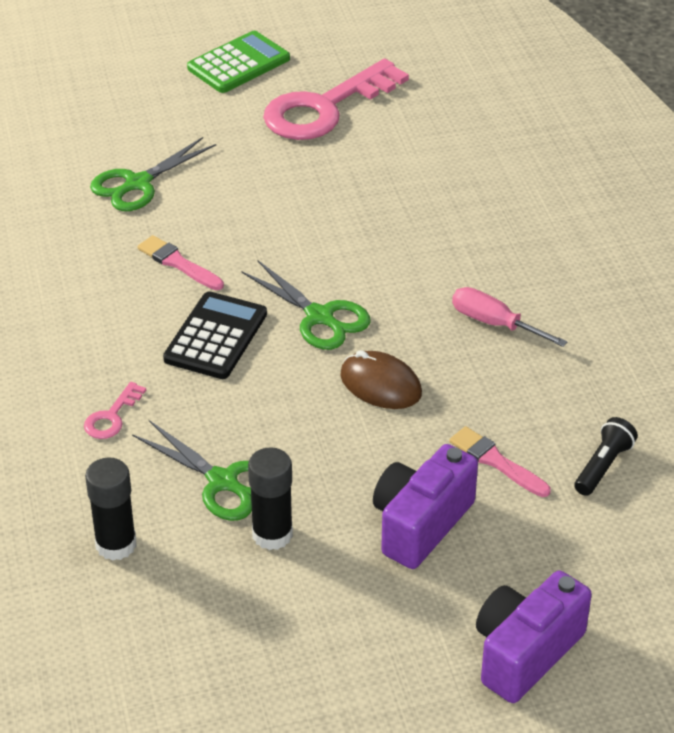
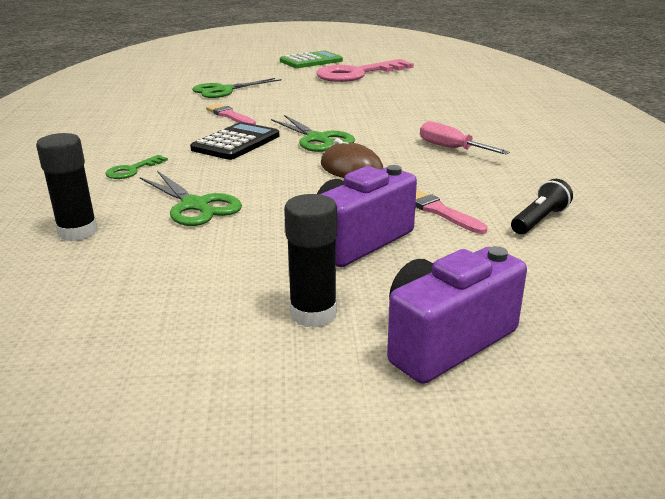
camera: 10 degrees right, 15 degrees down
(112, 417) = (132, 170): pink key -> green key
(272, 534) = (218, 237): black glue stick -> black glue stick (313, 314)

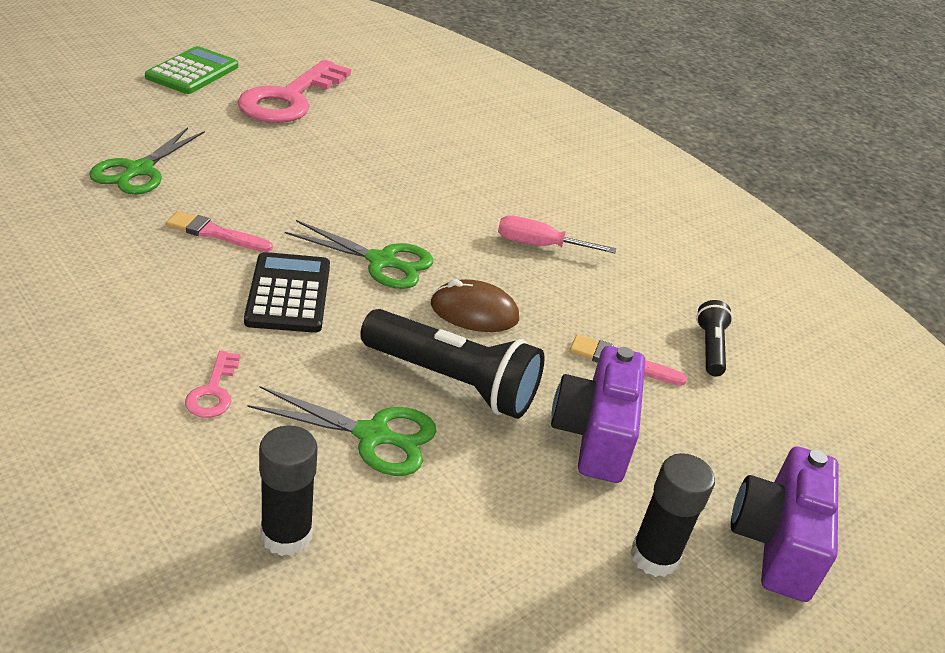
camera: 40 degrees left, 10 degrees up
(132, 170) = (213, 391): green key -> pink key
(286, 195) = (452, 382): none -> black flashlight

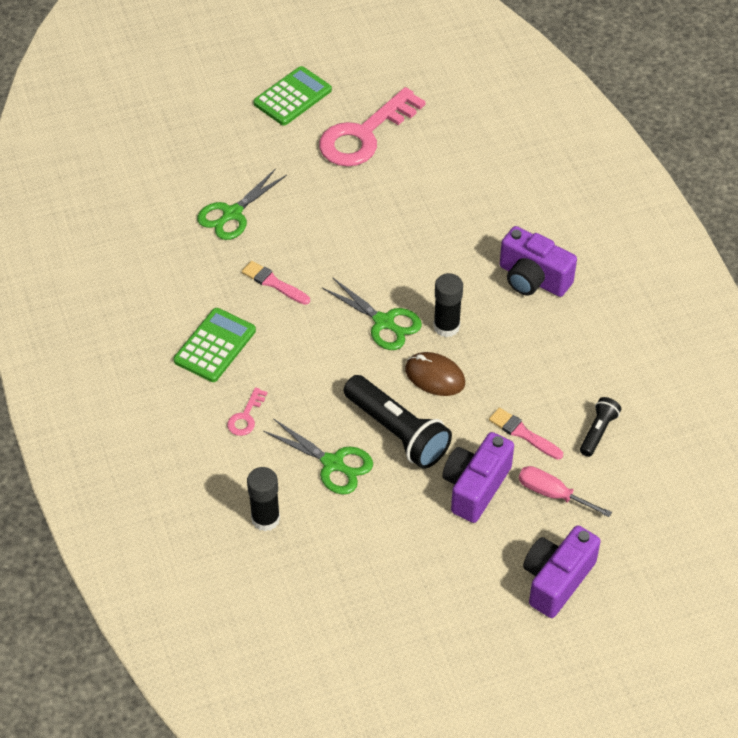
camera: 25 degrees right, 15 degrees up
(143, 308) = (215, 346): none -> green calculator
(288, 294) = (310, 344): black calculator -> none
(539, 245) = (511, 319): pink screwdriver -> pink screwdriver (552, 494)
(543, 207) = (533, 279): none -> purple camera
(654, 556) = (473, 573): black glue stick -> black glue stick (446, 326)

